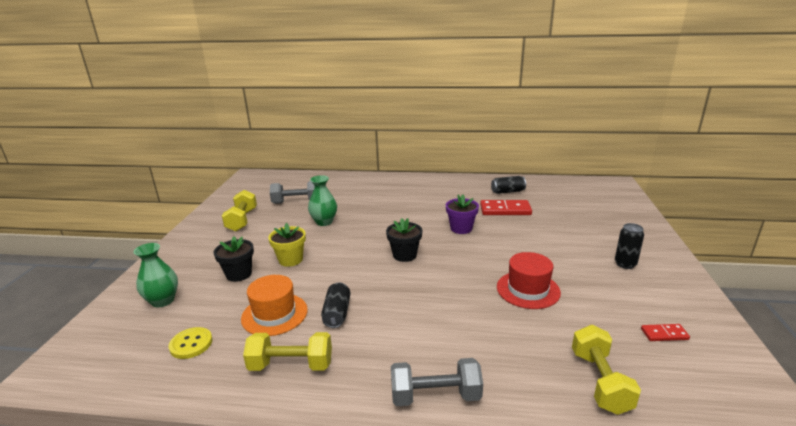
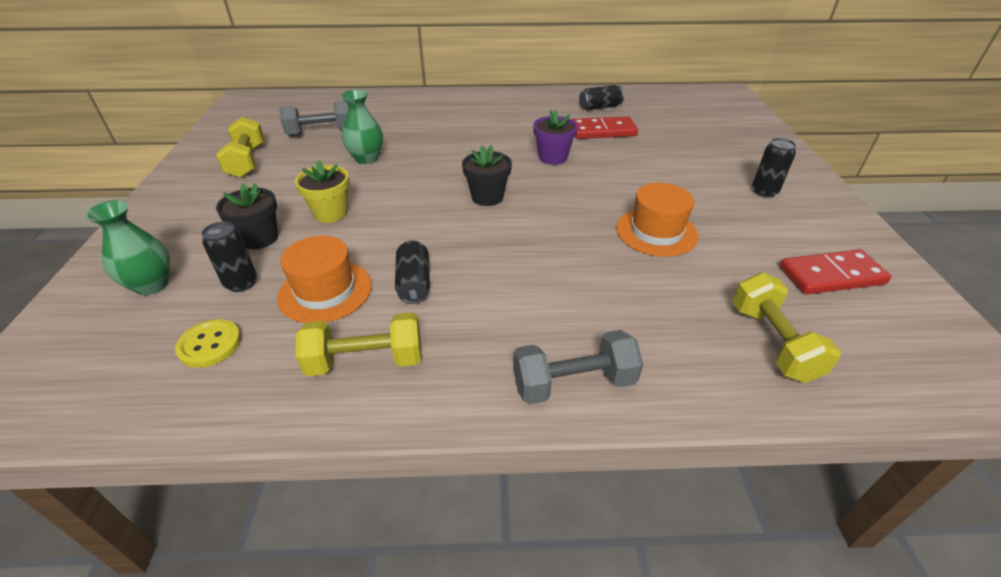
camera: 10 degrees left, 15 degrees up
(220, 304) = (241, 283): none -> black can
(528, 289) = (656, 232): red hat -> orange hat
(664, 334) = (831, 276): red domino -> red domino, size x1.86

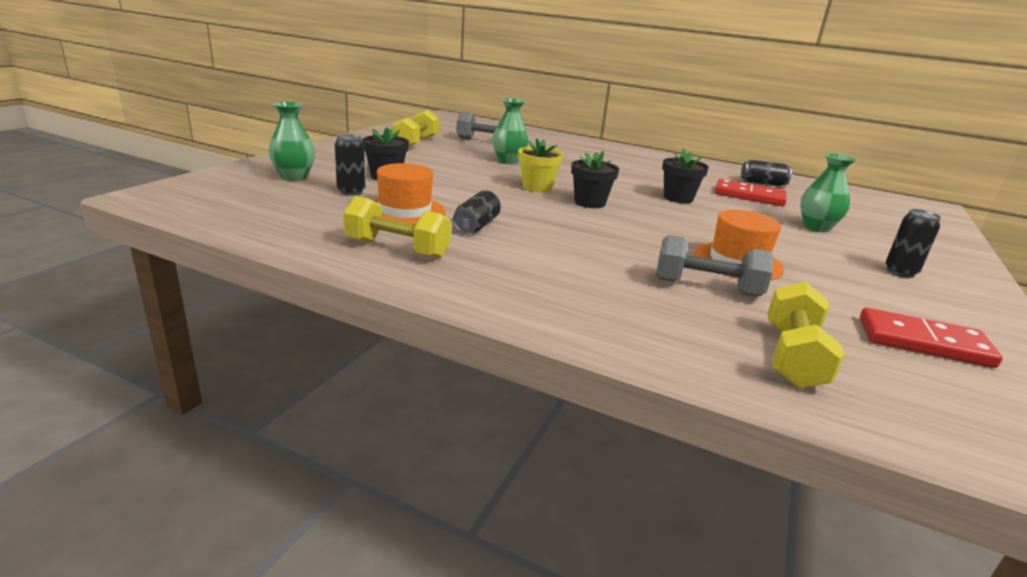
camera: 25 degrees right, 15 degrees down
(210, 345) = (301, 210): yellow button -> none
(331, 213) = (450, 179): yellow flower pot -> yellow flower pot (537, 187)
(553, 158) = (678, 198): purple flower pot -> black flower pot
(573, 383) = (553, 311): grey dumbbell -> grey dumbbell (706, 288)
(676, 156) = (816, 227): none -> green vase

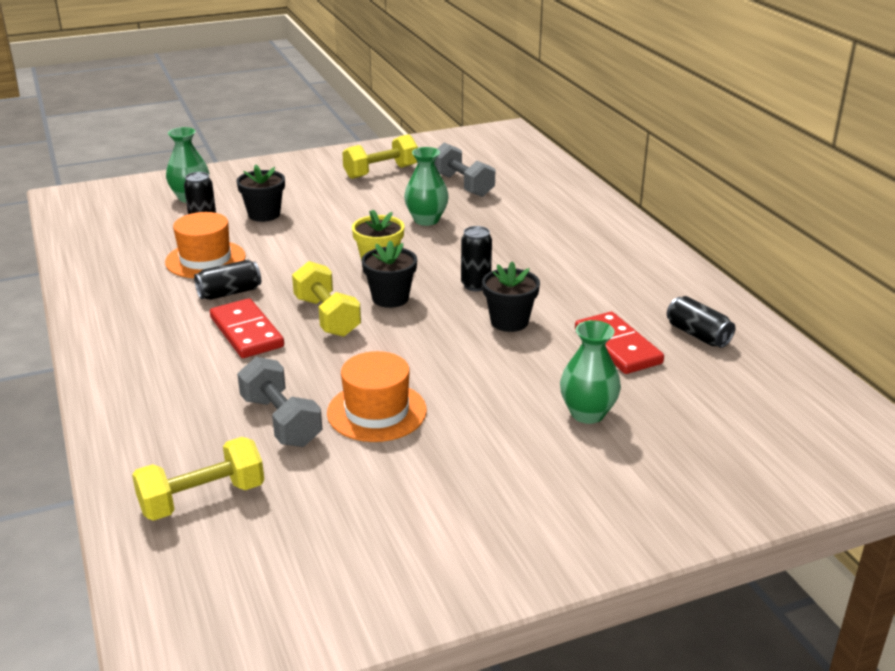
camera: 45 degrees right, 5 degrees up
(397, 249) = (130, 296): yellow dumbbell -> yellow dumbbell (327, 317)
(900, 272) = (532, 496): black can -> black can (475, 285)
(923, 342) = (342, 549): red domino -> red domino (246, 332)

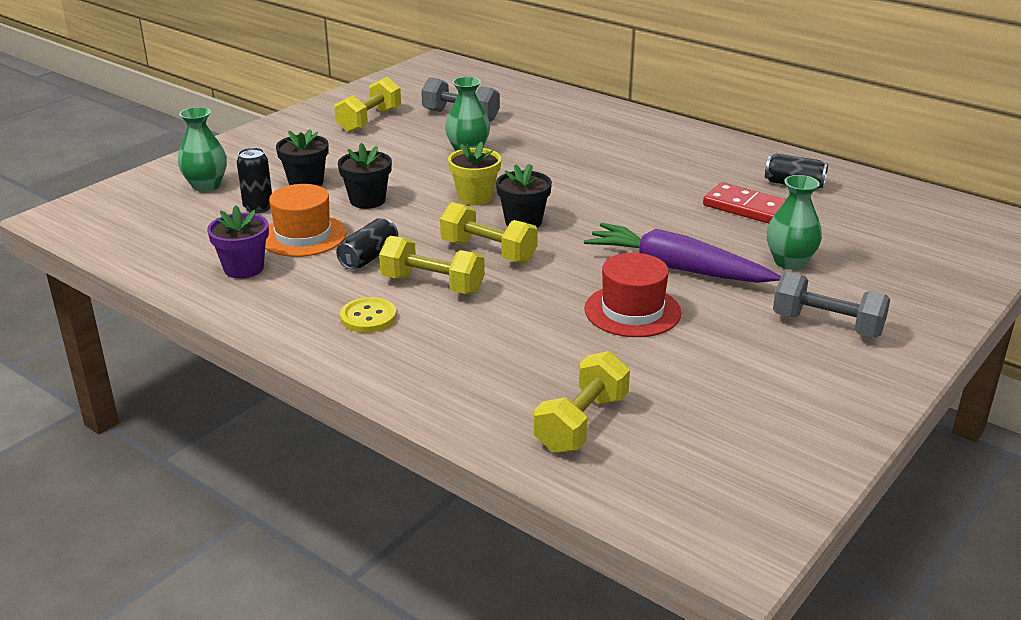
camera: 30 degrees left, 0 degrees up
(131, 274) = (244, 268): none -> purple flower pot
(164, 344) = (368, 317): none -> yellow button
(246, 332) = (432, 285): red domino -> yellow dumbbell
(281, 421) = (564, 344): grey dumbbell -> grey dumbbell (827, 325)
(377, 411) = (632, 311): orange hat -> red hat
(469, 384) = (676, 268): none -> purple carrot
(475, 285) = (581, 193): black can -> none
(509, 322) = (645, 213): black flower pot -> black flower pot (367, 200)

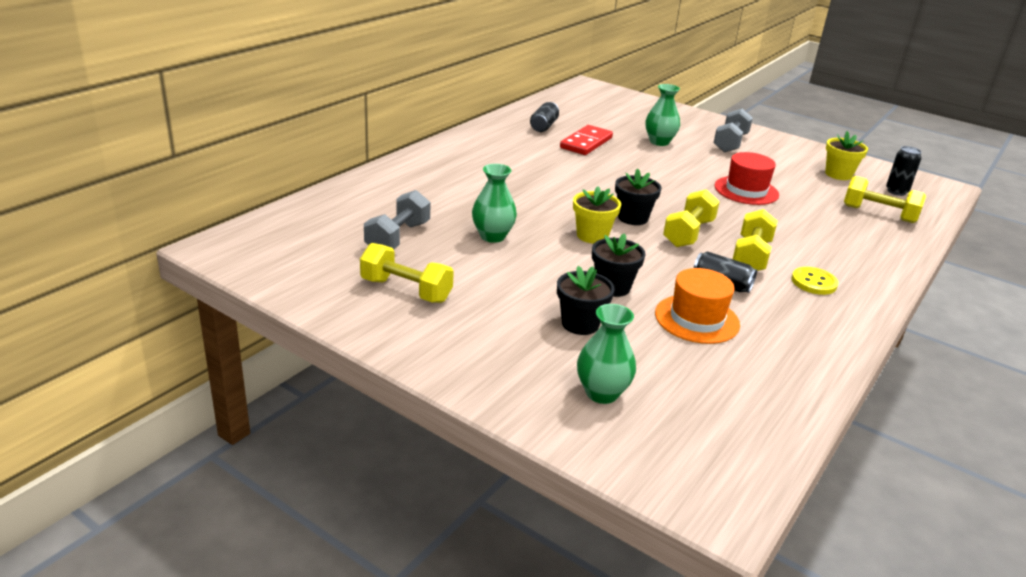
camera: 95 degrees left, 0 degrees up
(244, 268) = (773, 348): purple flower pot -> none
(258, 208) = (647, 350): black can -> black can (896, 191)
(676, 268) = (682, 173): purple carrot -> none
(740, 417) = (838, 174): none -> yellow flower pot

